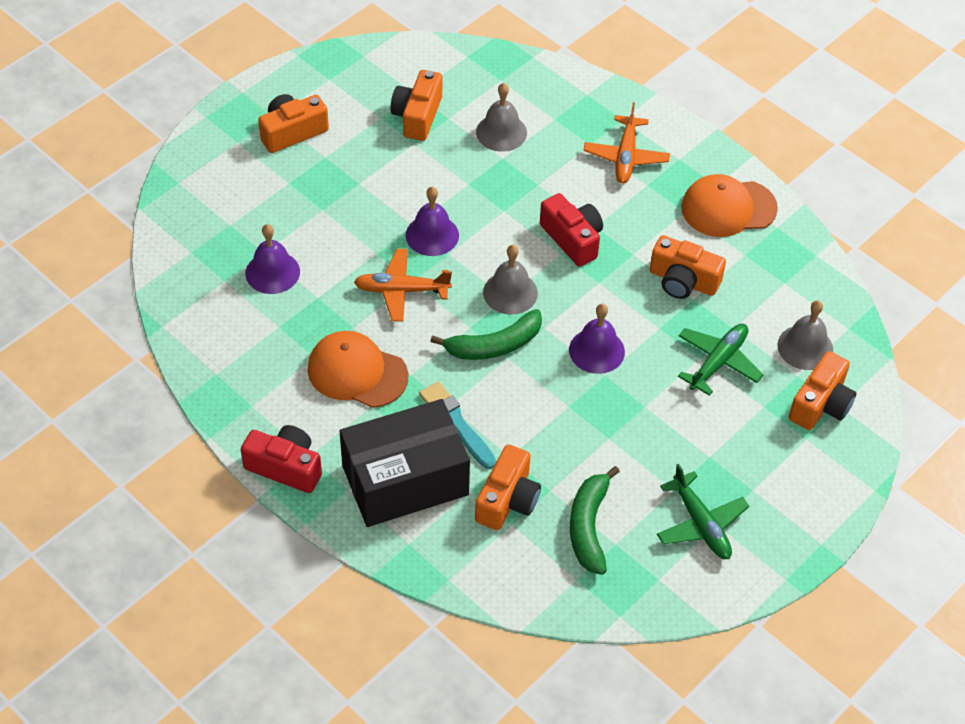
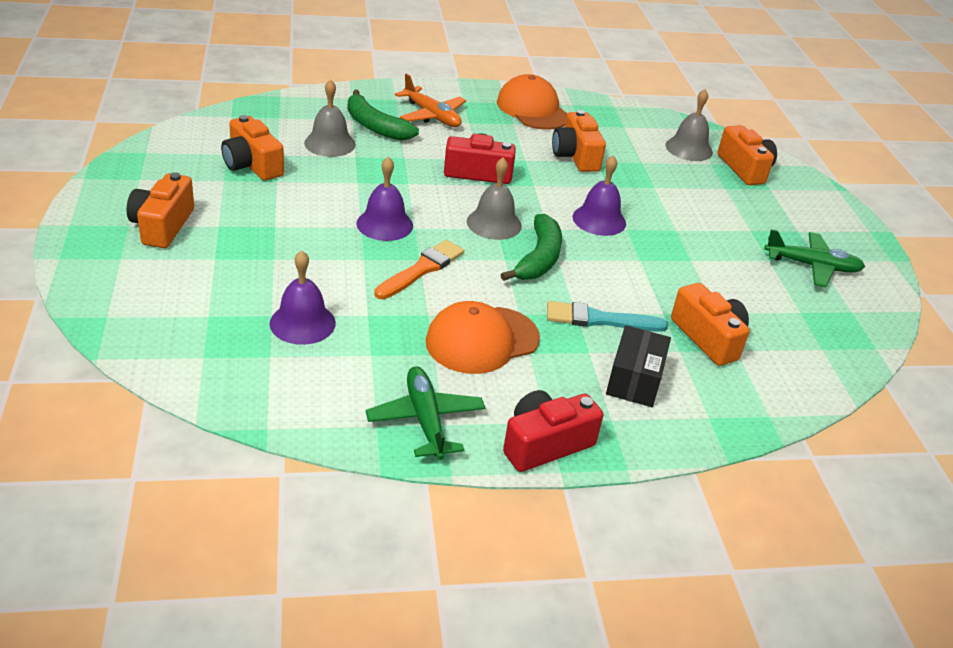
camera: 55 degrees left, 15 degrees down
(401, 290) = (422, 269): orange plane -> orange brush
(405, 480) = (634, 380): black box -> black box, size x0.54
(588, 526) = (772, 314): green banana -> green banana (375, 126)
(683, 281) = (576, 156): orange camera -> orange camera turned 105 degrees clockwise
(718, 362) = (666, 182): green plane -> green plane (425, 419)
(728, 208) = (532, 109): orange cap -> orange cap turned 120 degrees clockwise

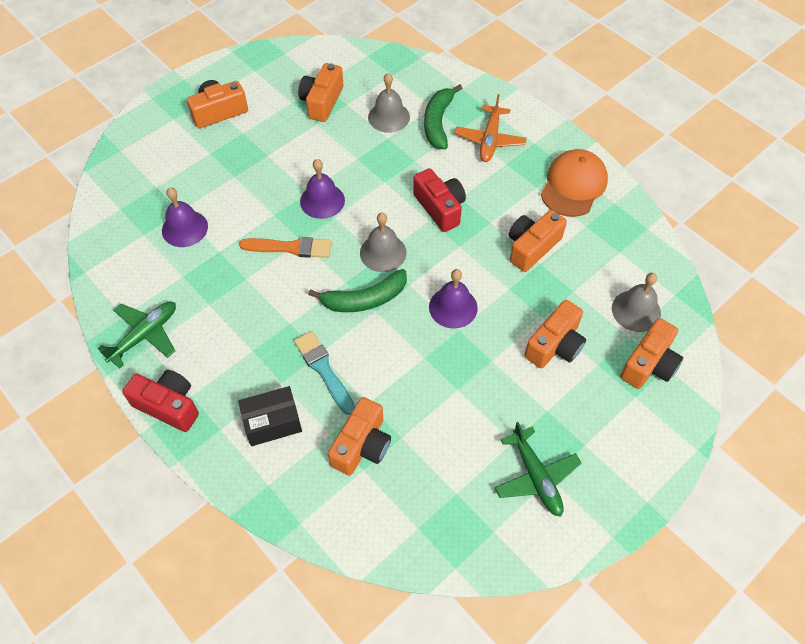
camera: 60 degrees right, 20 degrees up
(482, 340) = (243, 319): orange cap -> none
(688, 195) = (555, 345): none -> orange camera

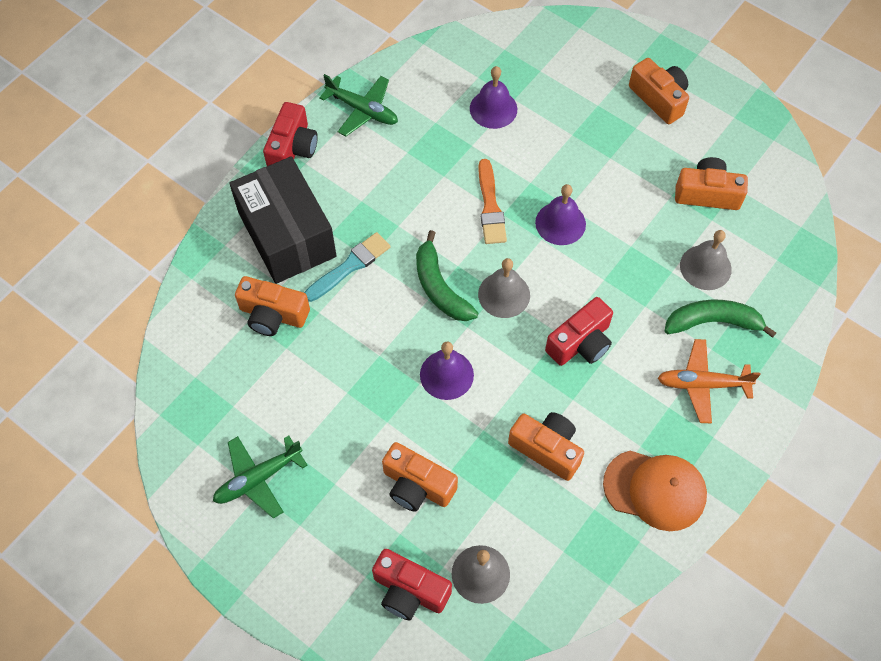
camera: 80 degrees right, 5 degrees up
(272, 422) = (287, 234): black box -> black box, size x1.85
(649, 364) = (409, 591): orange camera -> red camera

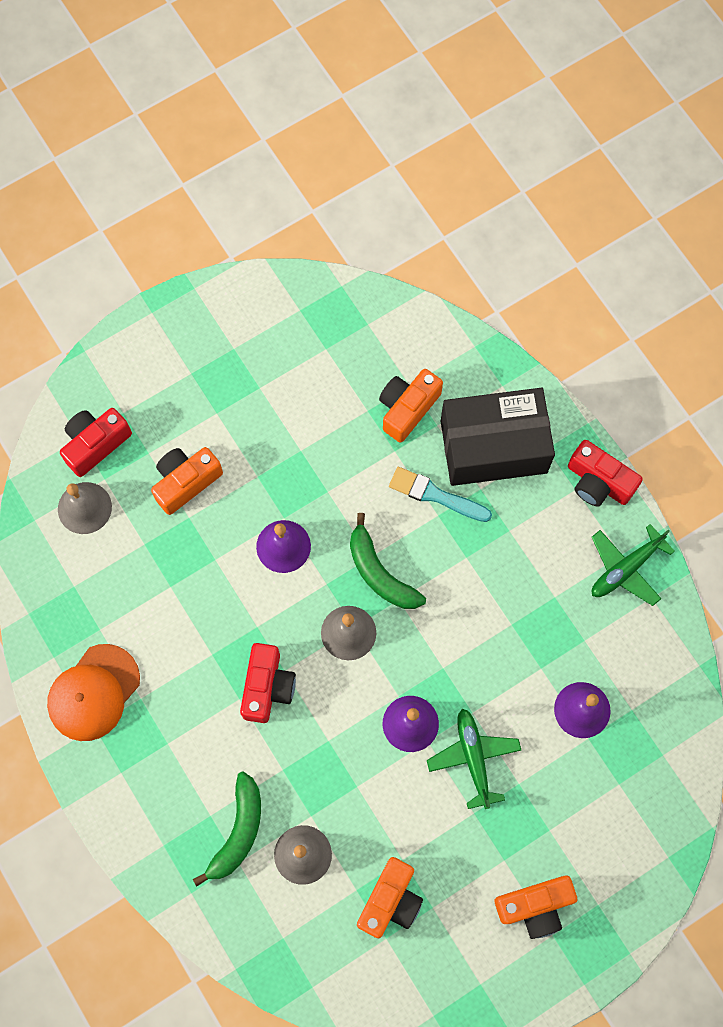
camera: 110 degrees right, 10 degrees up
(258, 479) = (247, 351): green plane -> green plane (473, 758)
(350, 266) = (435, 495): turquoise brush -> turquoise brush turned 135 degrees clockwise
(439, 287) = (379, 573): green banana -> green banana turned 120 degrees counterclockwise
(490, 206) = (456, 658): orange brush -> none
(547, 449) = (173, 610): orange camera -> none
(580, 343) = (267, 687): red camera -> red camera turned 150 degrees counterclockwise
(702, 384) = (177, 787): orange plane -> none

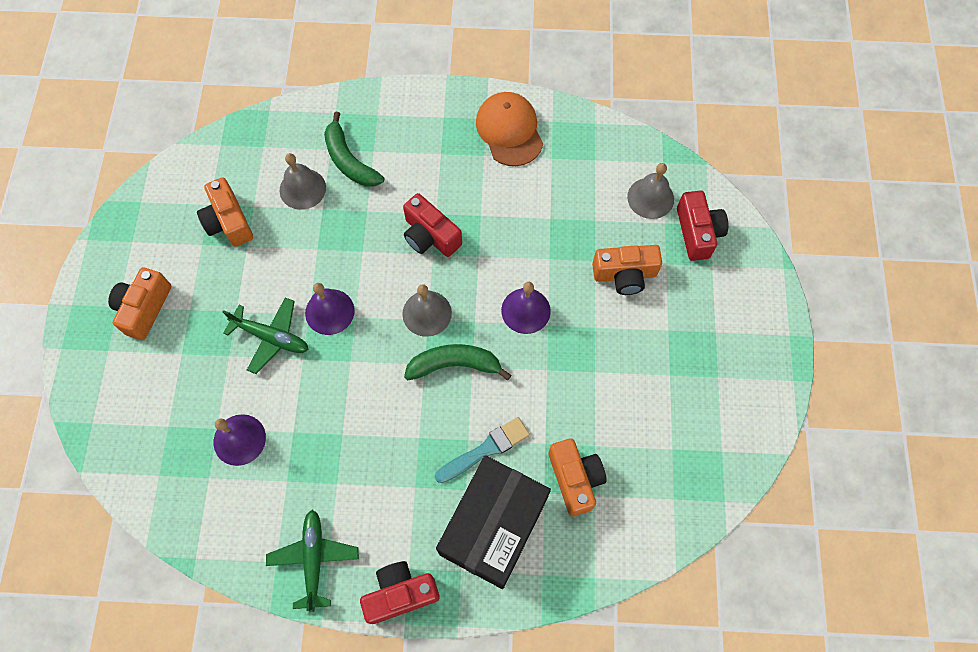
camera: 125 degrees right, 5 degrees down
(186, 482) = (624, 275): orange camera -> orange camera turned 90 degrees clockwise

